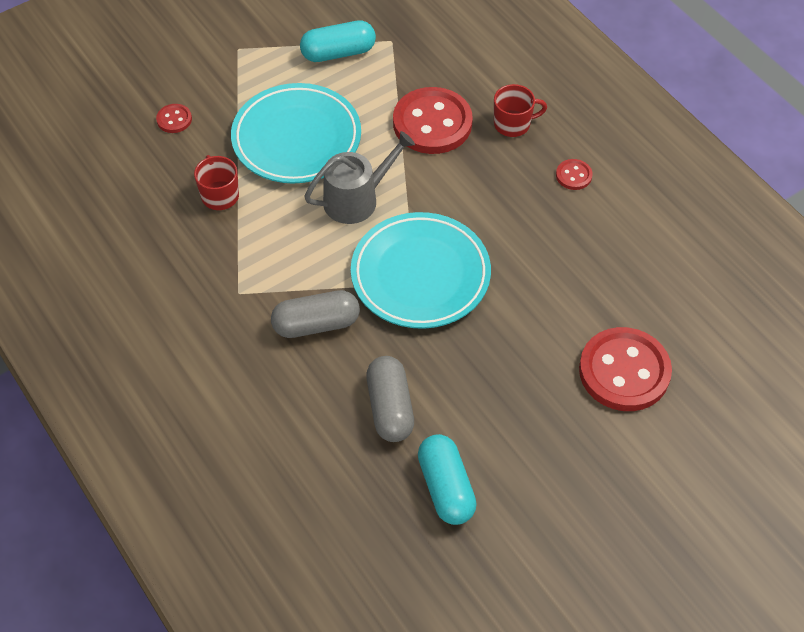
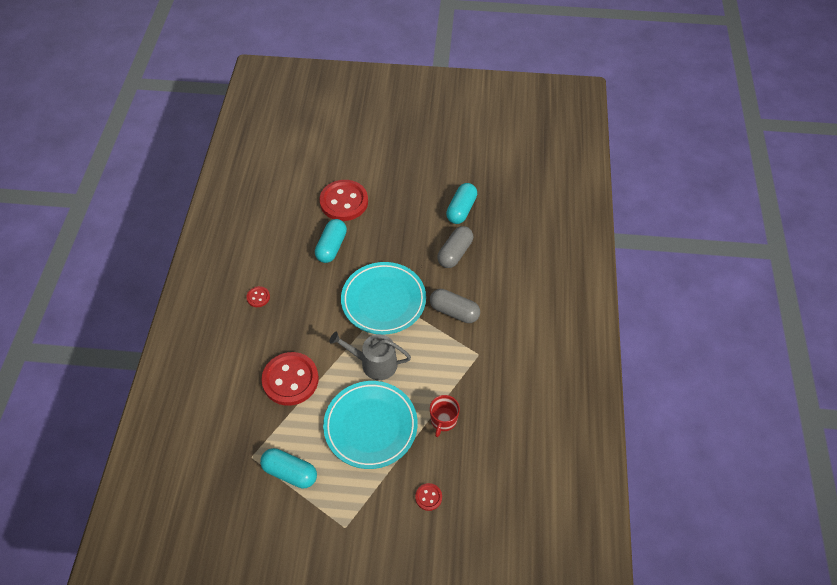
camera: 140 degrees left, 0 degrees up
(513, 124) = (252, 347): red mug -> none
(563, 296) = (332, 247): none -> turquoise capsule

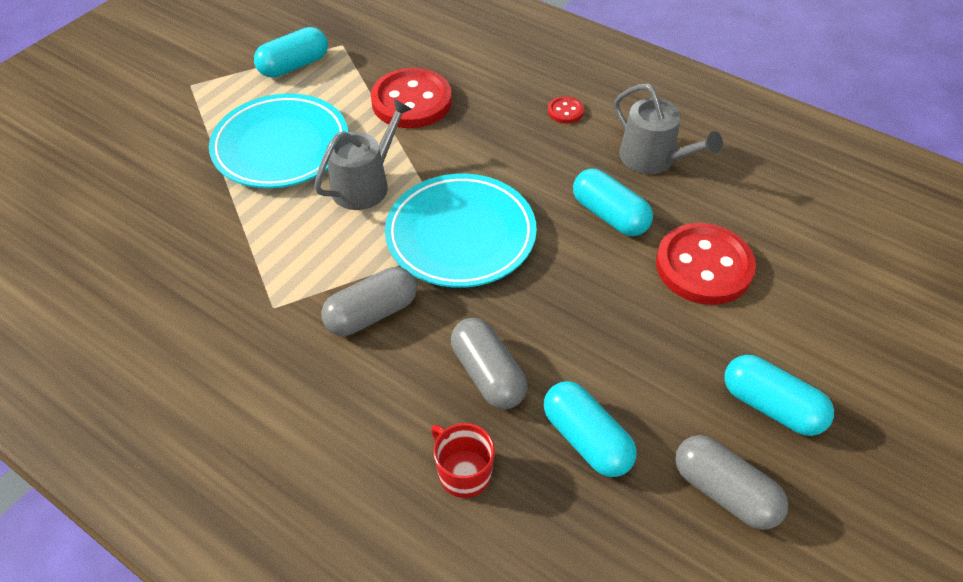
camera: 120 degrees right, 5 degrees down
(278, 244) = (653, 159): none -> grey watering can
(406, 161) = (771, 406): none -> turquoise capsule
(428, 497) = (143, 161): red button -> none
(443, 420) = (218, 218): red mug -> red mug (463, 473)
(453, 164) = (724, 491): none -> grey capsule

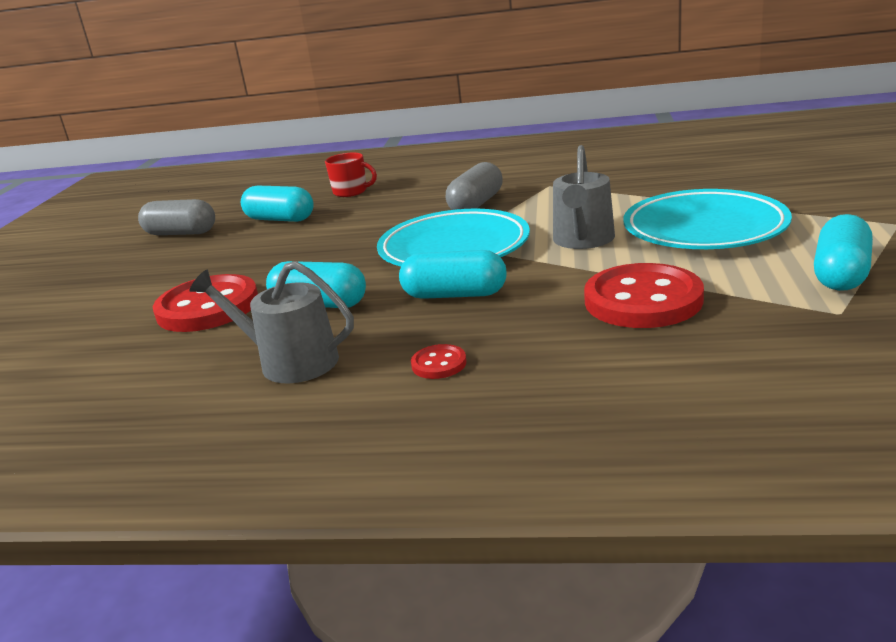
camera: 155 degrees right, 25 degrees down
(488, 374) = (365, 214): grey capsule -> none
(771, 406) = (144, 267): turquoise capsule -> turquoise capsule (455, 295)

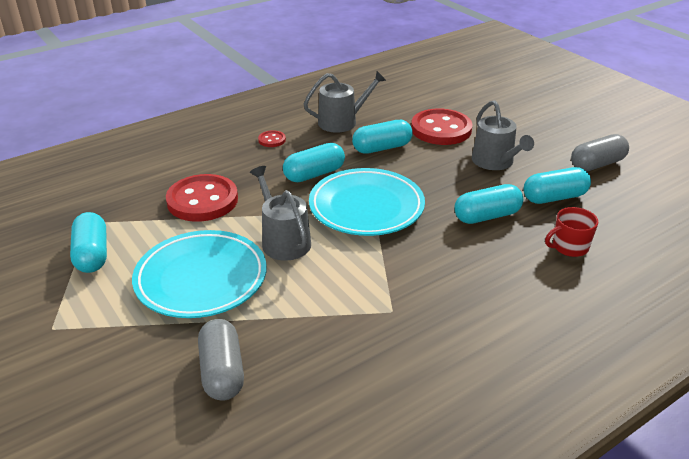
camera: 135 degrees right, 10 degrees up
(250, 256) = (495, 162): none -> grey watering can
(362, 219) = (487, 216): none -> turquoise capsule
(476, 204) = (421, 261): grey capsule -> grey capsule (222, 372)

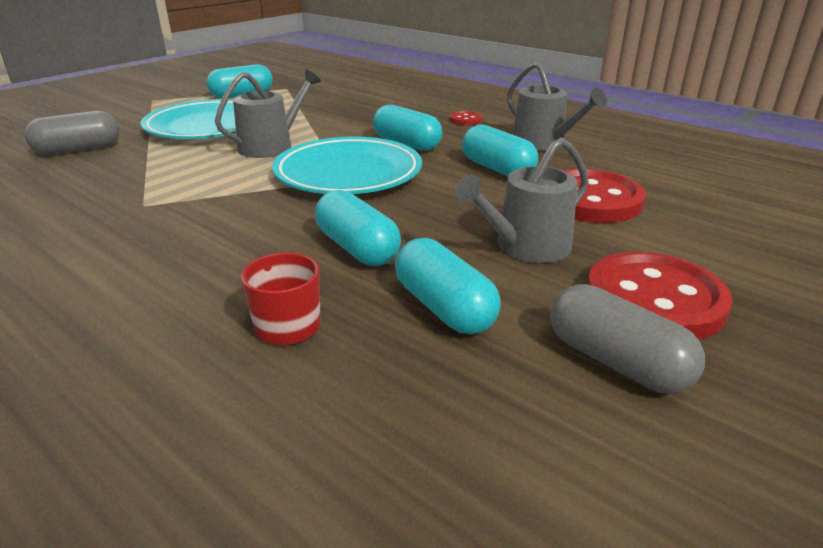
camera: 75 degrees right, 5 degrees down
(202, 200) = (332, 111): red button -> red button (654, 299)

